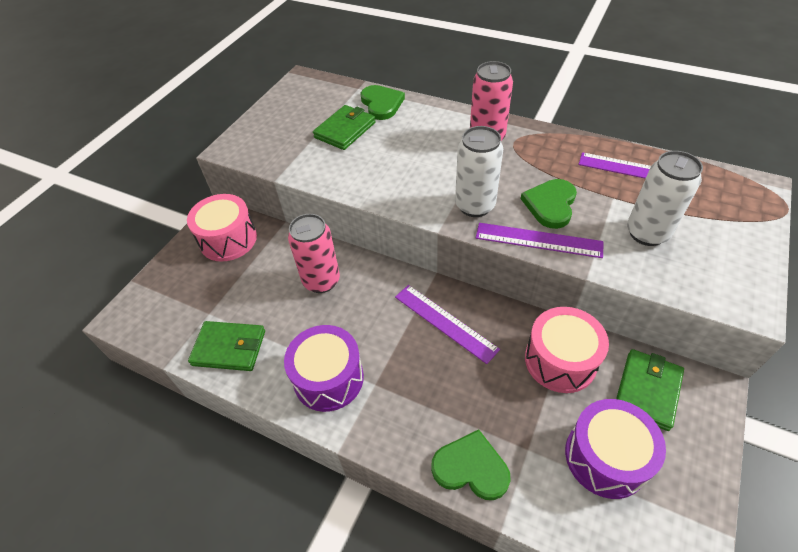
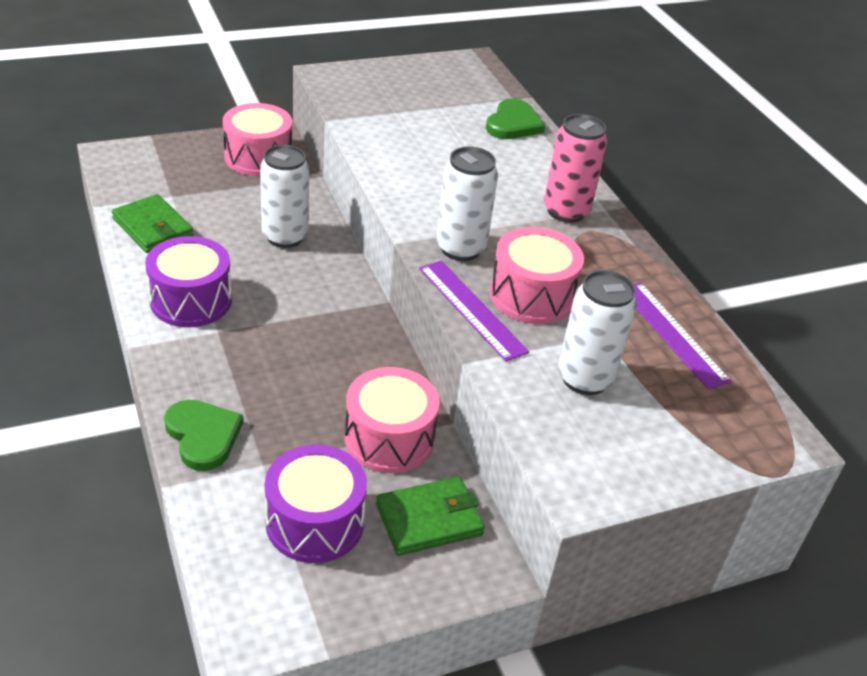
camera: 35 degrees right, 10 degrees down
(321, 281) = (285, 236): pink can -> white can
(345, 130) = (444, 122): green wallet -> none
(445, 322) = (337, 338): purple ruler -> none
(550, 205) = (531, 296): green heart -> pink drum

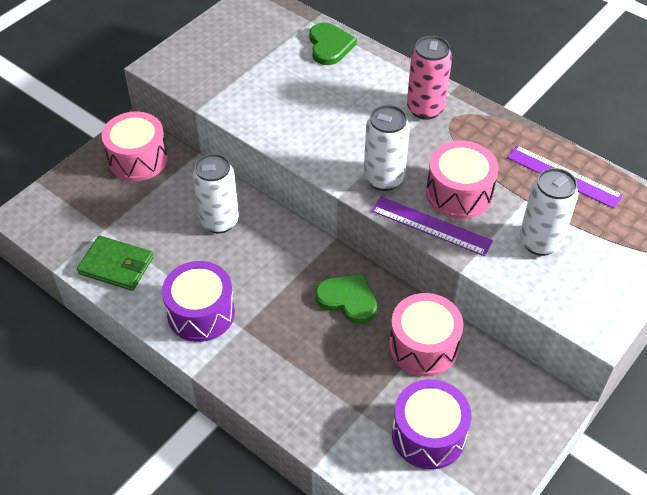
camera: 25 degrees left, 10 degrees up
(203, 436) = (305, 415): green heart -> green heart (348, 299)
(429, 519) = (493, 390): green wallet -> none

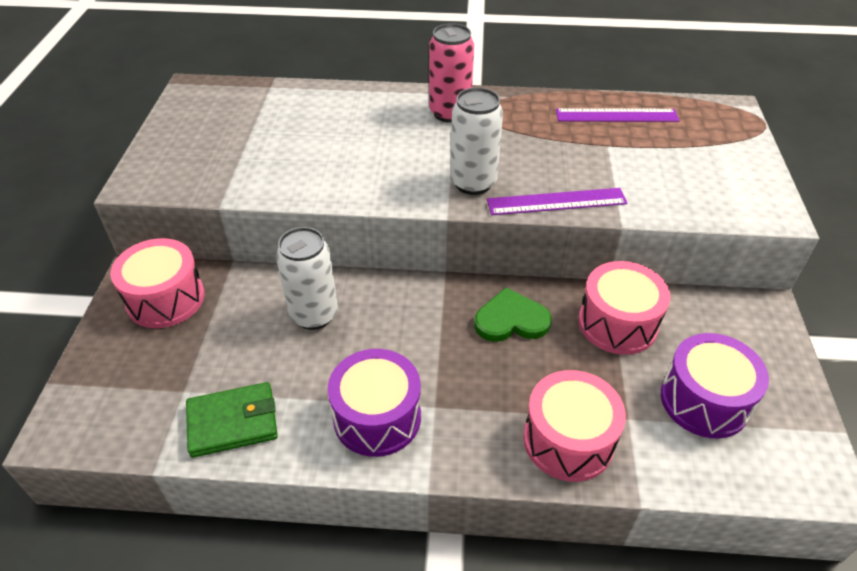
camera: 35 degrees left, 5 degrees down
(329, 46) = (309, 99): green heart -> none
(459, 193) = (550, 165): pink drum -> pink drum (568, 440)
(540, 242) = (656, 171): white can -> none

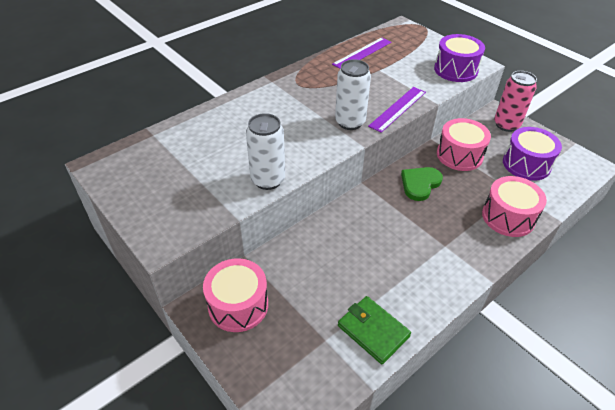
camera: 45 degrees left, 0 degrees up
(232, 422) = (373, 331): green wallet -> green wallet turned 75 degrees counterclockwise
(314, 315) = (332, 249): white can -> white can (268, 180)
(377, 417) = (430, 270): purple drum -> purple drum (455, 70)
(449, 113) = (284, 93): pink can -> pink can (506, 125)

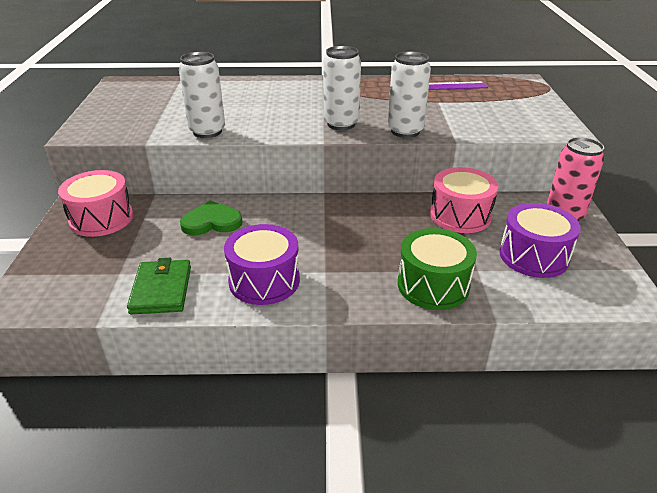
camera: 40 degrees right, 10 degrees down
(398, 109) = (405, 131): purple ruler -> white can
(420, 184) = (378, 217): green heart -> green heart (211, 222)
(455, 70) = (526, 126): purple drum -> purple drum (264, 280)
(508, 217) = (433, 285): pink drum -> green drum

